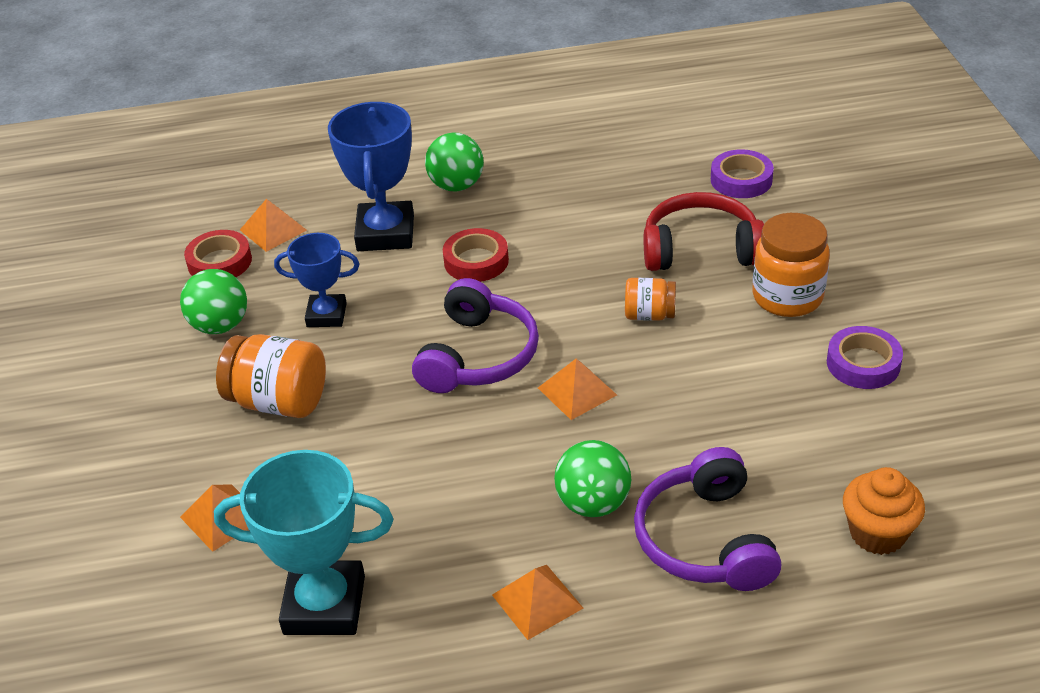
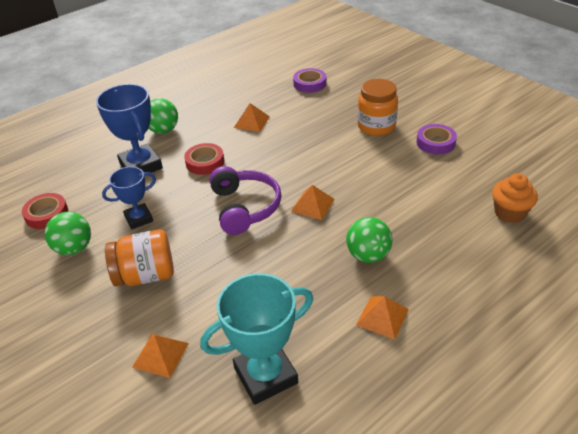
camera: 30 degrees left, 0 degrees up
(273, 230) = (69, 186): orange pyramid -> orange pyramid (251, 122)
(649, 315) = (318, 156): orange jar -> none
(701, 249) = (317, 119): red headphones -> none
(705, 539) = (437, 249): purple headphones -> none

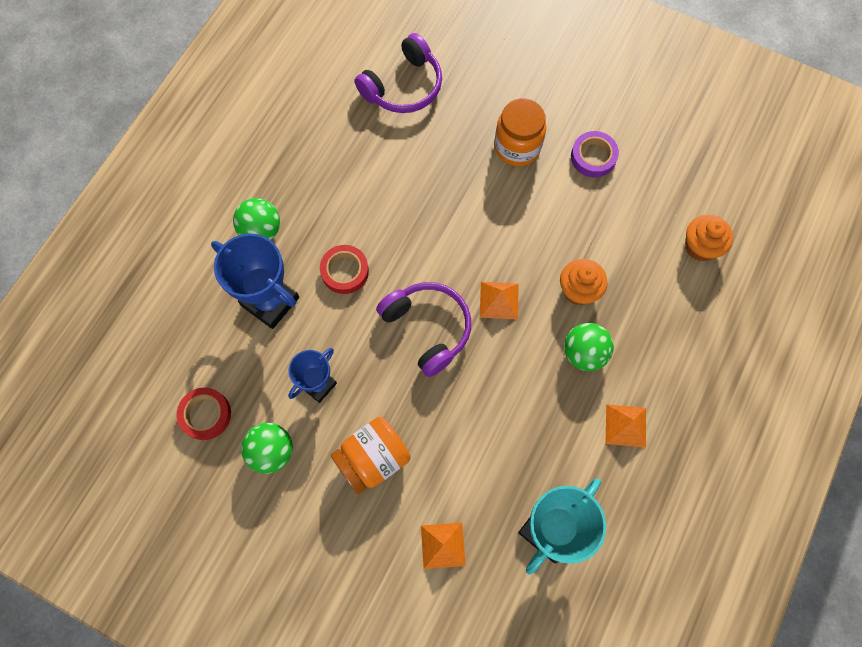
camera: 25 degrees left, 30 degrees up
(251, 122) = (365, 182): orange pyramid -> none
(310, 84) = (403, 86): purple tape -> purple headphones
(384, 214) = (578, 290): none -> orange cupcake

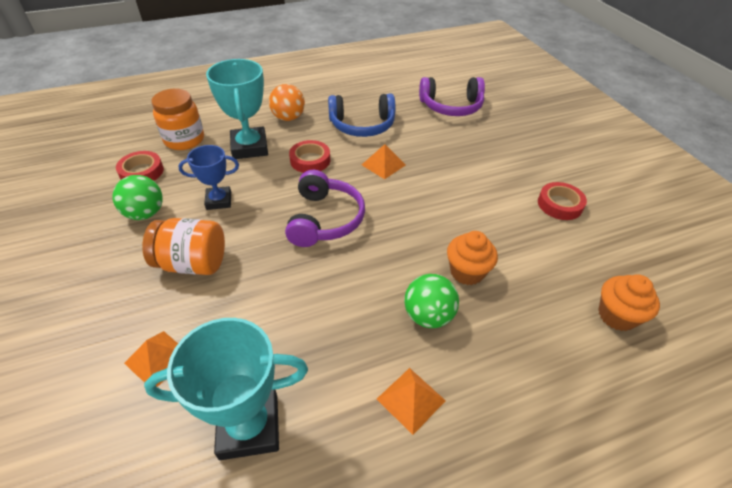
camera: 40 degrees right, 25 degrees down
(261, 230) = (288, 118): green ball -> orange ball
(270, 301) = (249, 147): blue trophy -> turquoise trophy
(344, 184) = (362, 125): none -> blue headphones
(499, 300) = (395, 237): orange pyramid -> orange pyramid (383, 165)
(517, 147) = (501, 169): orange jar -> orange jar (184, 140)
(593, 157) = (559, 204): purple tape -> red tape

